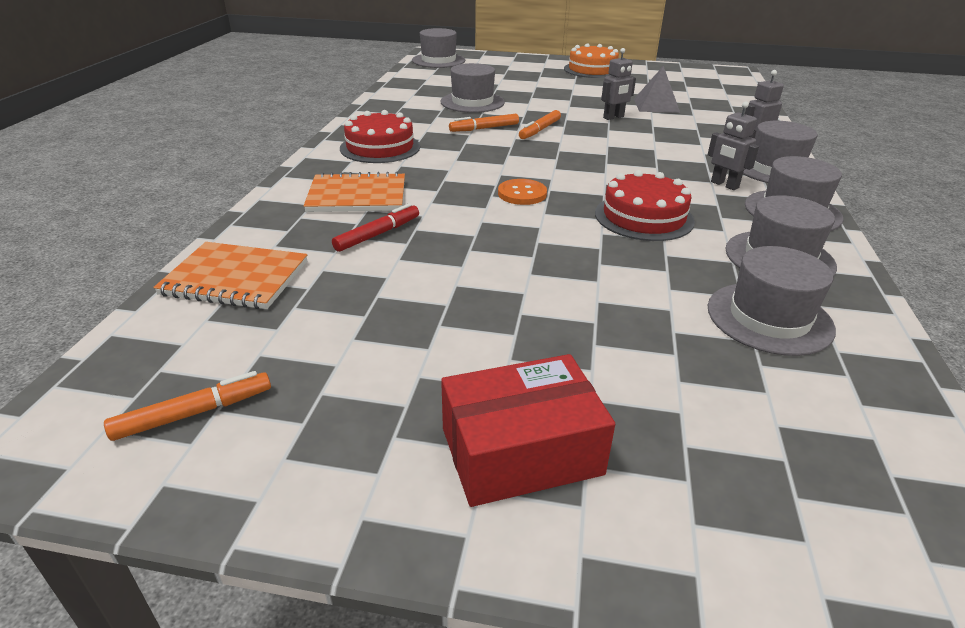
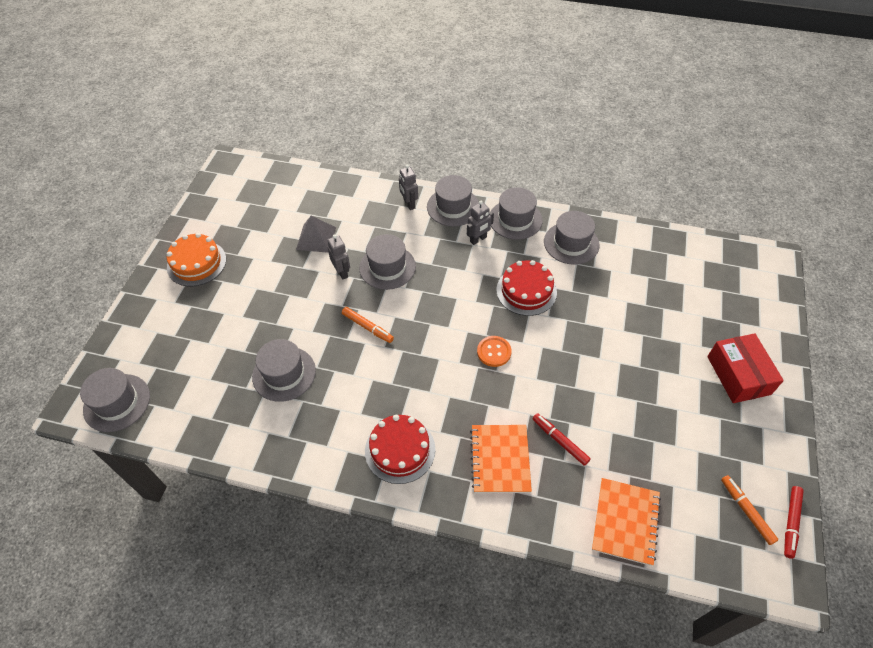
camera: 85 degrees left, 20 degrees up
(136, 481) = (791, 523): none -> red marker
(484, 128) = (359, 367): orange marker -> none
(769, 318) = (629, 265): grey hat -> grey hat (387, 267)

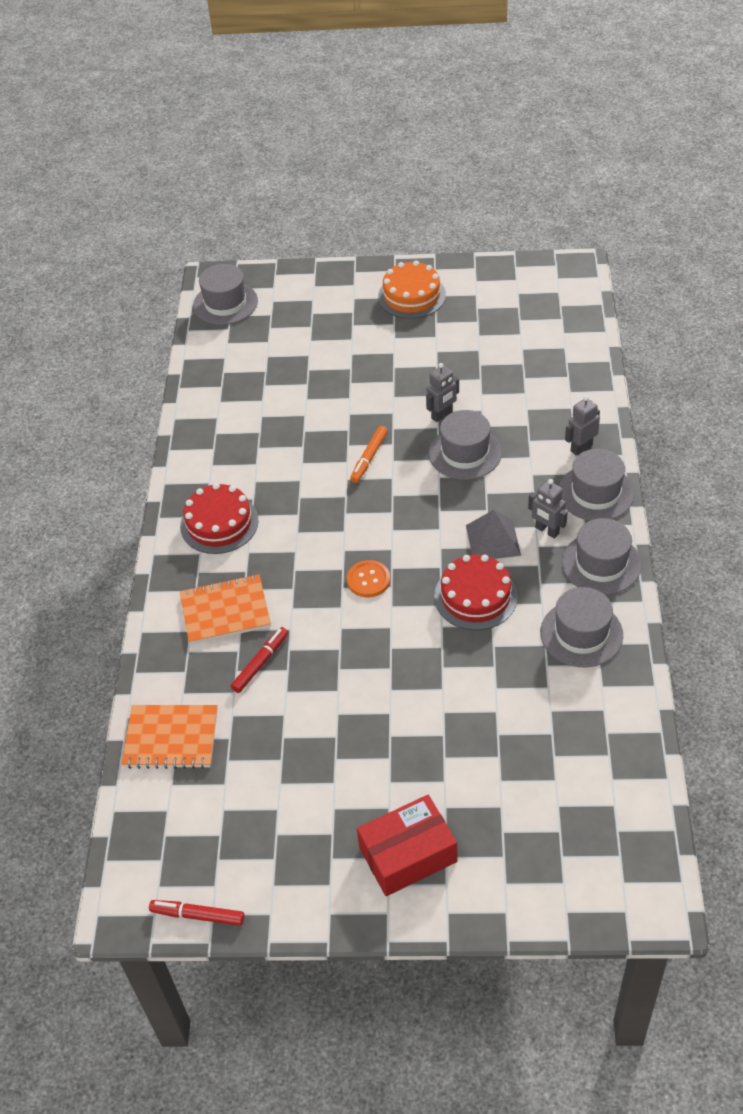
camera: 80 degrees right, 5 degrees down
(284, 373) = (288, 408): grey hat -> none
(316, 238) = (486, 378): grey pyramid -> grey pyramid (493, 540)
(746, 511) = (205, 864): orange marker -> none

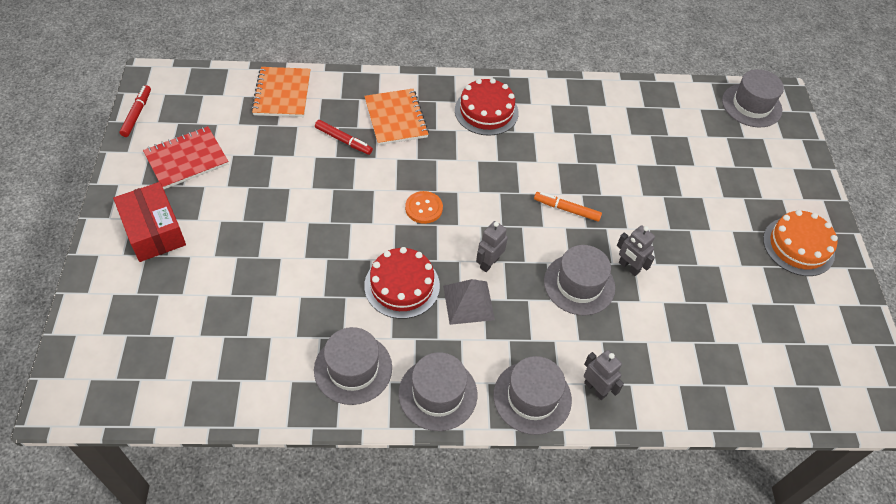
camera: 80 degrees right, 5 degrees up
(287, 836) = (186, 159): none -> red notebook
(547, 530) = (480, 348): grey robot -> grey robot (489, 263)

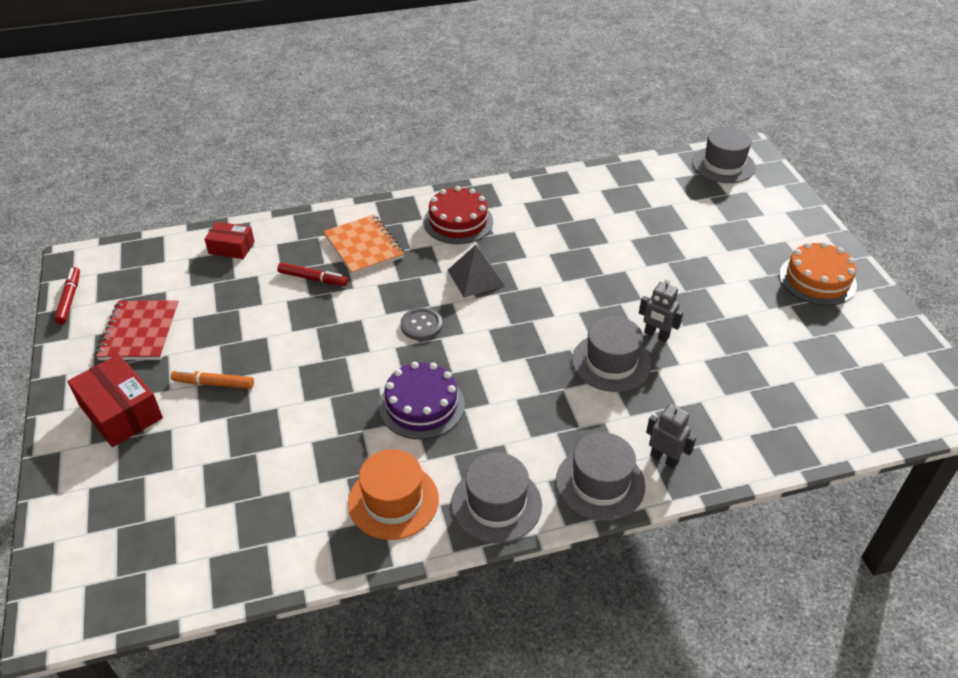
camera: 10 degrees left, 10 degrees down
(186, 159) = (140, 332): red notebook -> red notebook turned 45 degrees counterclockwise
(282, 94) = (231, 247): orange notebook -> red box
(353, 368) = (393, 501): grey hat -> orange hat
(402, 285) = (421, 405): red cake -> purple cake
(424, 208) = (421, 325): orange button -> grey button
(468, 302) = (500, 405): grey pyramid -> grey pyramid (476, 277)
(489, 263) = (509, 363): grey robot -> none
(566, 209) = (573, 295): orange marker -> orange marker (214, 384)

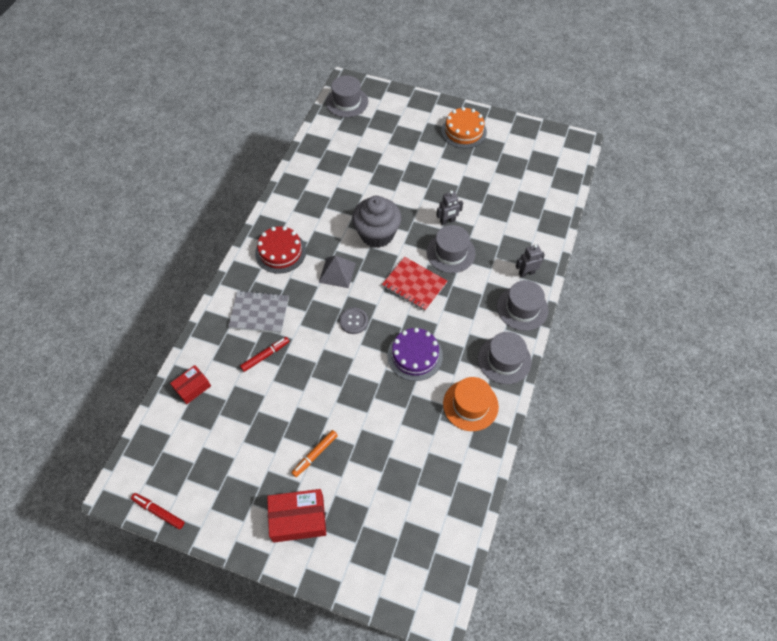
camera: 55 degrees left, 15 degrees up
(140, 332) = (232, 479): red notebook -> red notebook (414, 285)
(363, 247) = (259, 313): orange notebook -> grey notebook
(564, 282) = (377, 234): none -> grey cupcake

